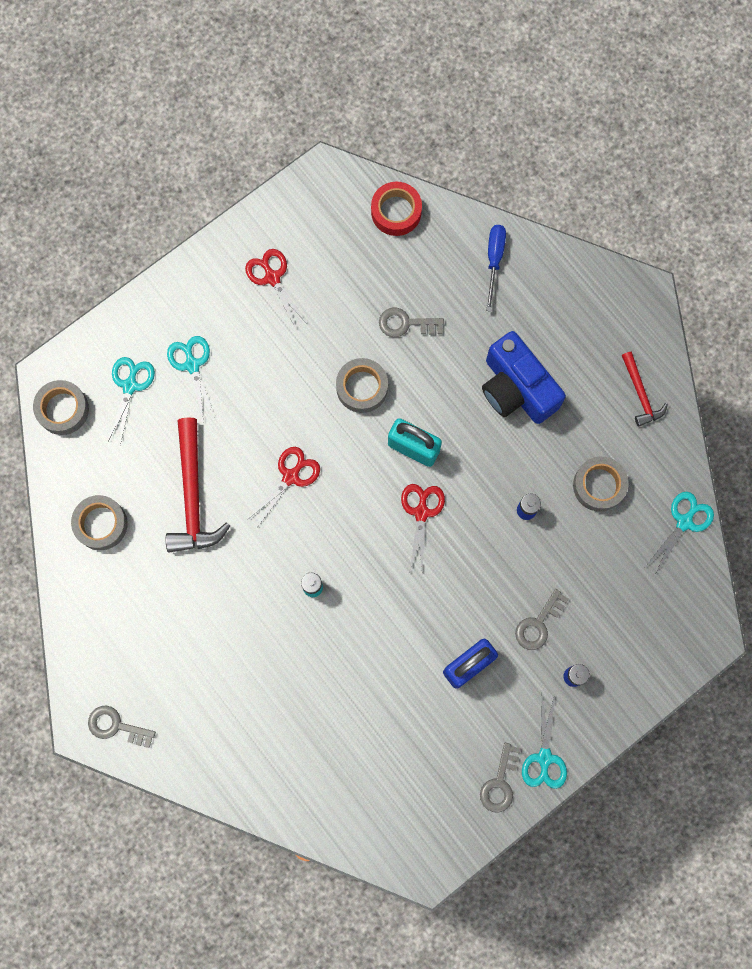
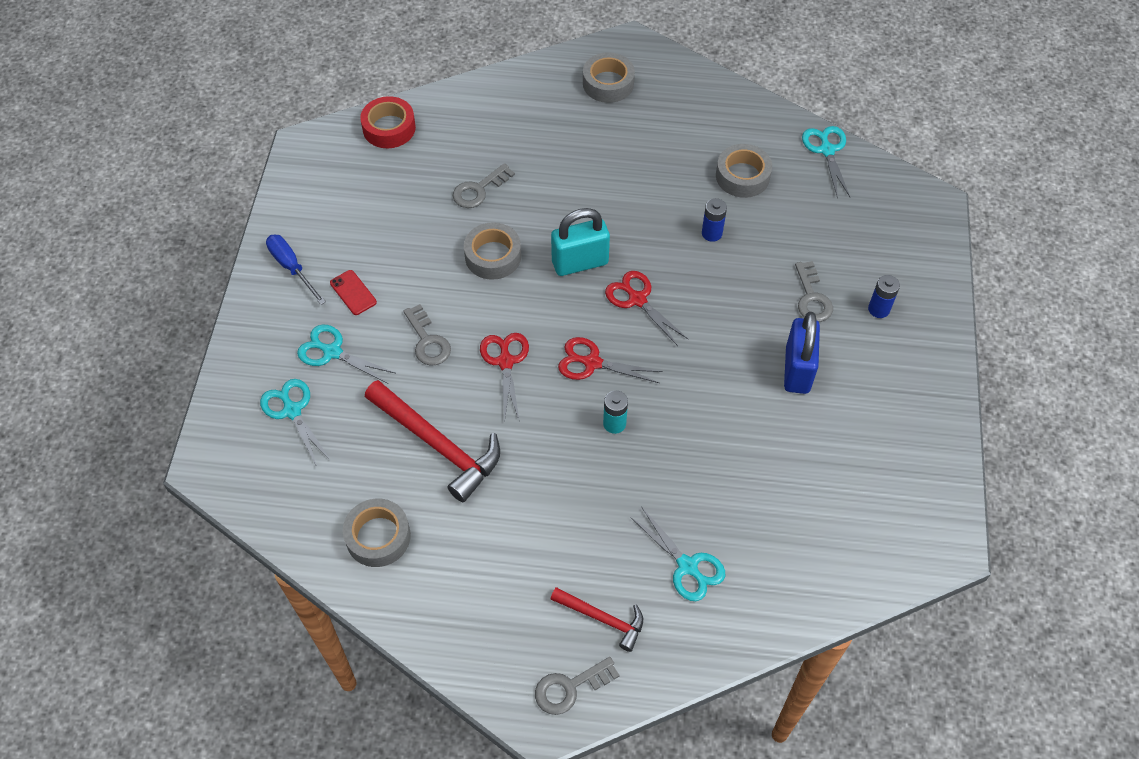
camera: 45 degrees left, 20 degrees down
(63, 409) = (247, 478): grey tape -> grey tape (608, 83)
(246, 330) = (353, 293): none -> red phone
(272, 277) = (335, 241): red scissors -> red scissors (592, 363)
(494, 260) = (499, 103): blue screwdriver -> blue screwdriver (292, 268)
(500, 783) = (921, 429): grey key -> grey key (428, 341)
(516, 388) = (611, 165): blue camera -> none
(544, 758) = (929, 381): turquoise scissors -> turquoise scissors (687, 566)
(640, 394) = (701, 101): red hammer -> red hammer (602, 618)

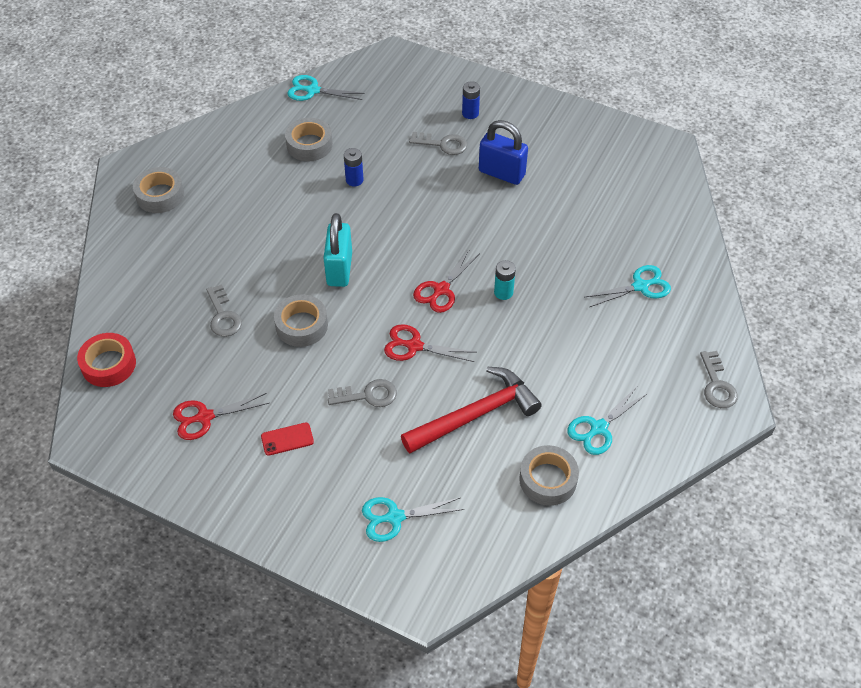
camera: 70 degrees left, 5 degrees down
(292, 268) = (232, 482): blue screwdriver -> none
(332, 352) = (345, 471): turquoise scissors -> turquoise scissors (598, 428)
(602, 618) = (667, 349): red hammer -> none
(637, 299) = (394, 244): red scissors -> red scissors (204, 417)

